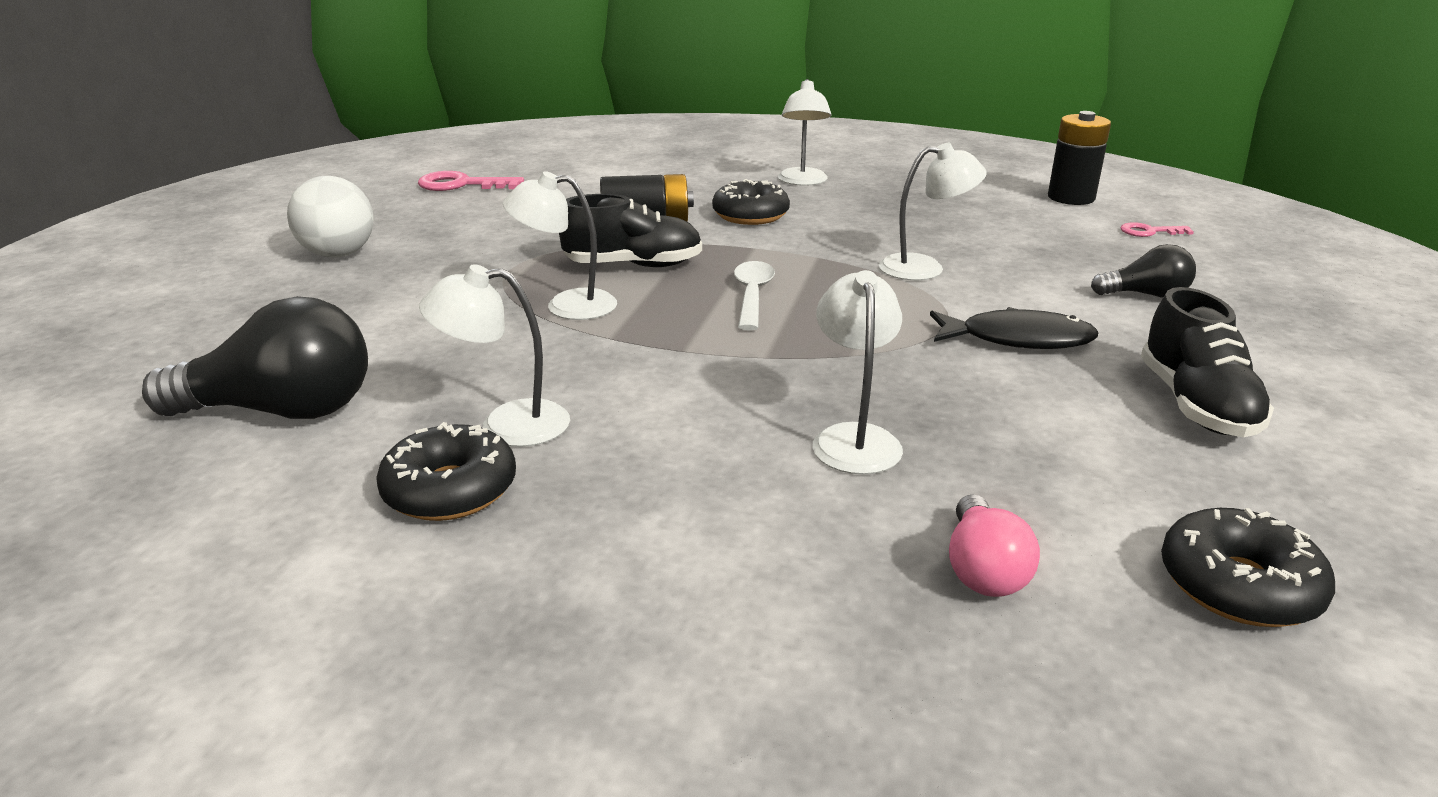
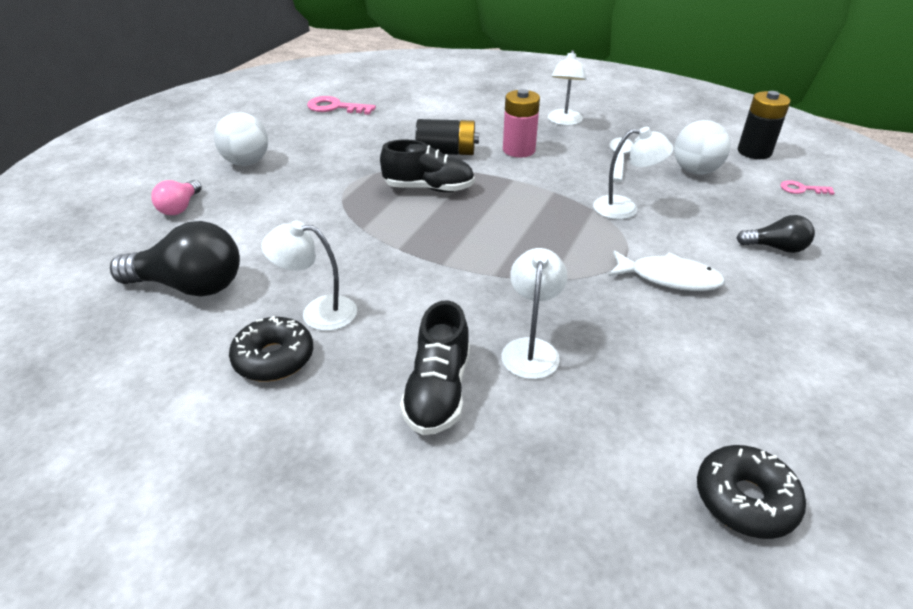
camera: 10 degrees right, 10 degrees up
(567, 305) = (377, 219): white lamp -> none
(750, 215) = (519, 150): black donut -> pink battery
(752, 295) = (500, 222): white spoon -> white spoon (619, 159)
(983, 569) = (580, 463): pink light bulb -> pink light bulb (180, 207)
(1003, 222) = (695, 171): none -> white ball
(1017, 339) = (669, 278): black fish -> white fish
(1196, 405) = (774, 349): black shoe -> black shoe (438, 391)

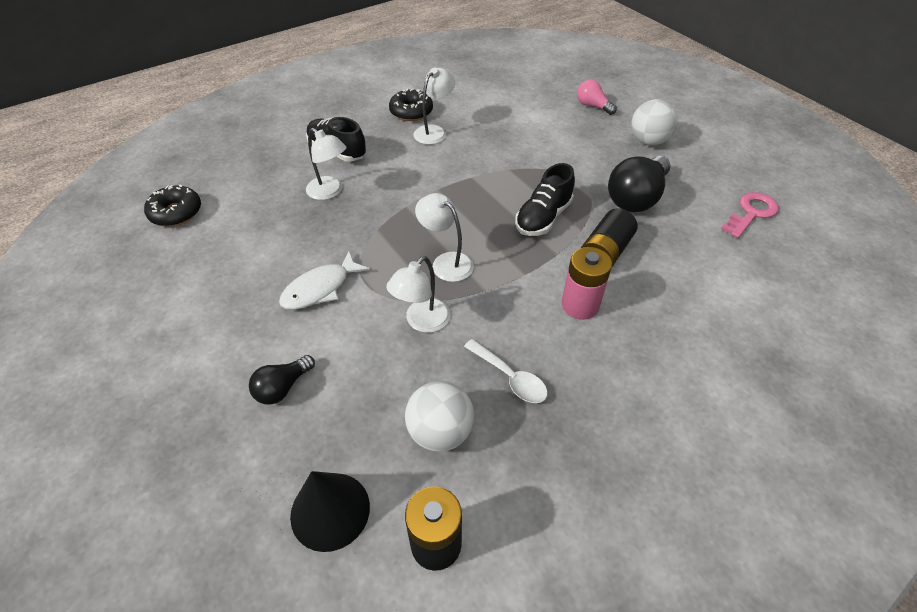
camera: 120 degrees right, 10 degrees up
(190, 286) = (496, 98): black light bulb -> black light bulb (636, 198)
(564, 121) = (633, 383): white lamp -> white lamp (446, 262)
(801, 189) = (330, 511): pink key -> black cone

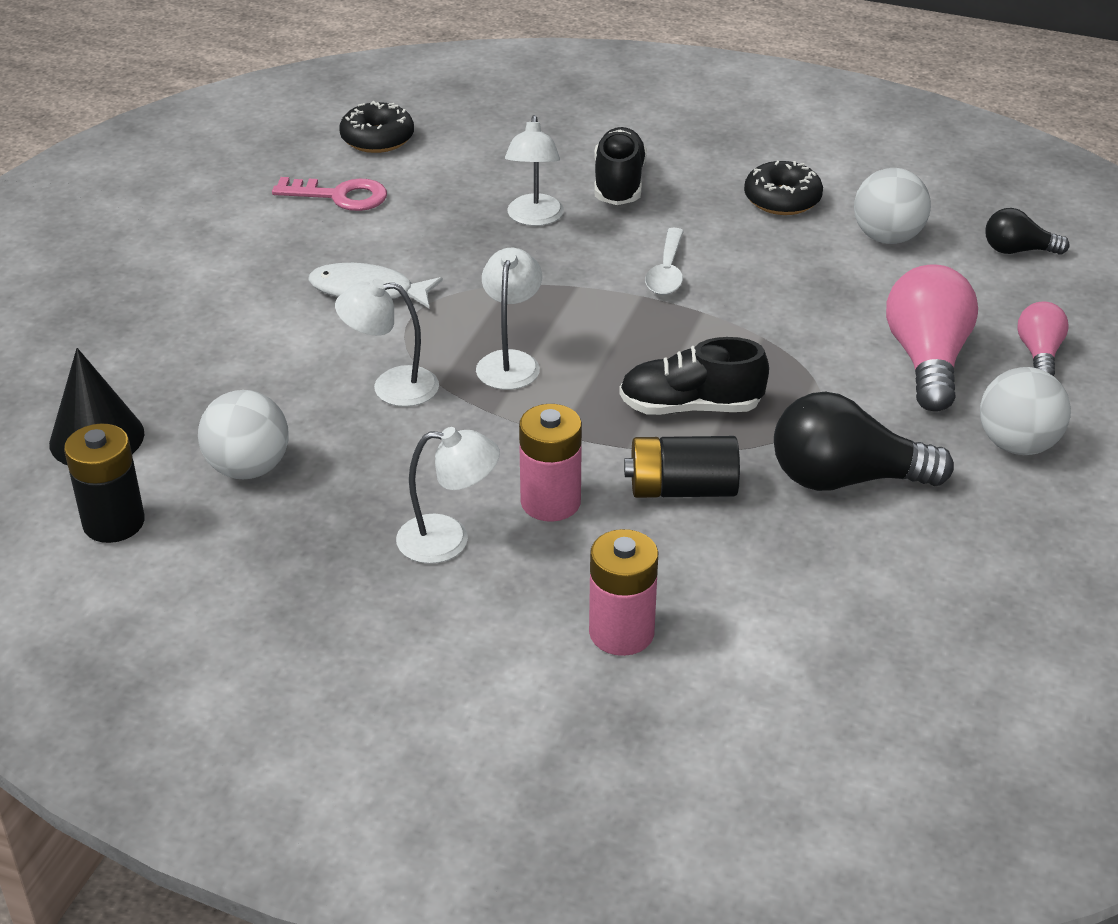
camera: 55 degrees right, 10 degrees down
(282, 388) = (210, 337): black light bulb -> black light bulb (1017, 250)
(434, 131) = (763, 238): white lamp -> white lamp (448, 540)
(473, 100) = (887, 237): none -> white ball
(510, 377) = (371, 488): white spoon -> white spoon (667, 272)
(571, 134) = (927, 360): none -> pink light bulb
(704, 330) = (621, 632): none -> pink battery
(751, 213) = (959, 614): pink key -> pink key (340, 196)

